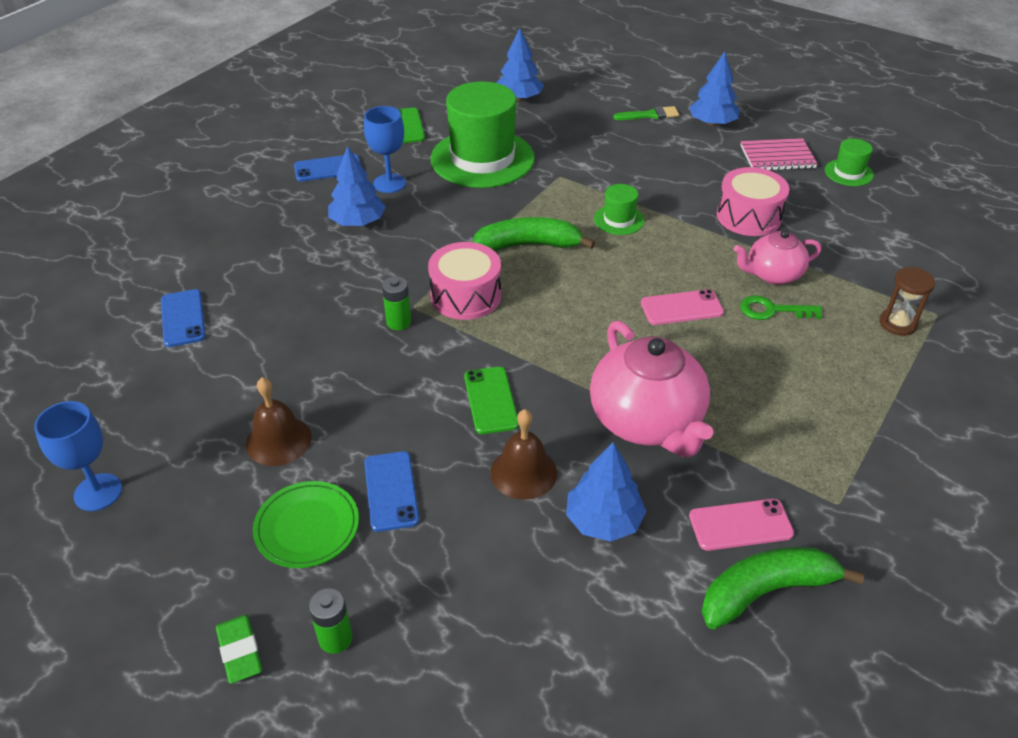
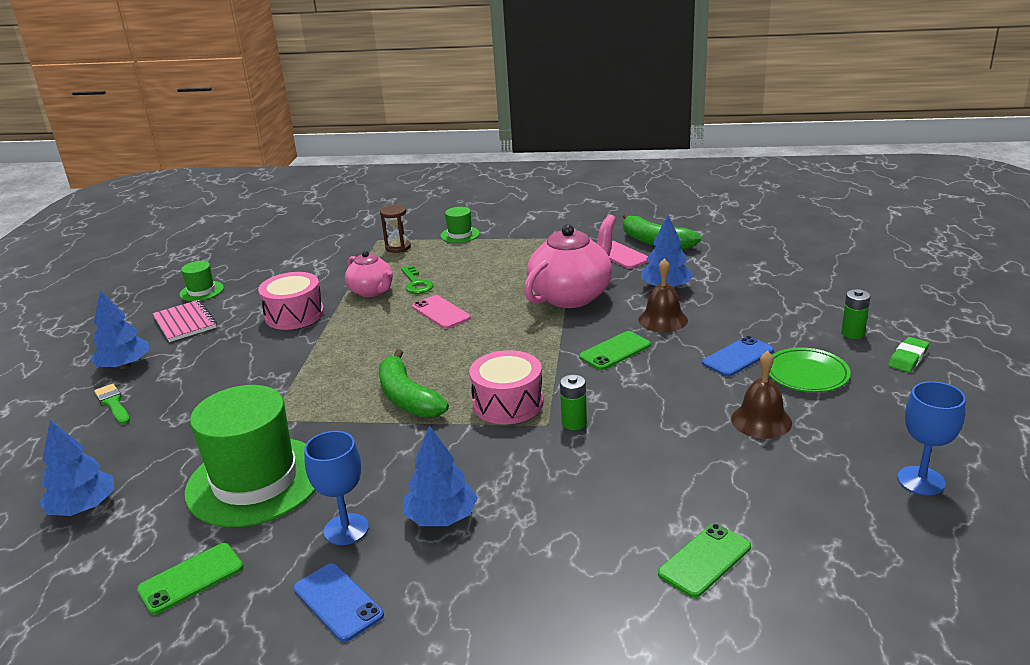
camera: 115 degrees left, 15 degrees down
(183, 318) = (705, 560): blue phone -> green phone
(619, 220) = (335, 367): green hat -> green hat (460, 235)

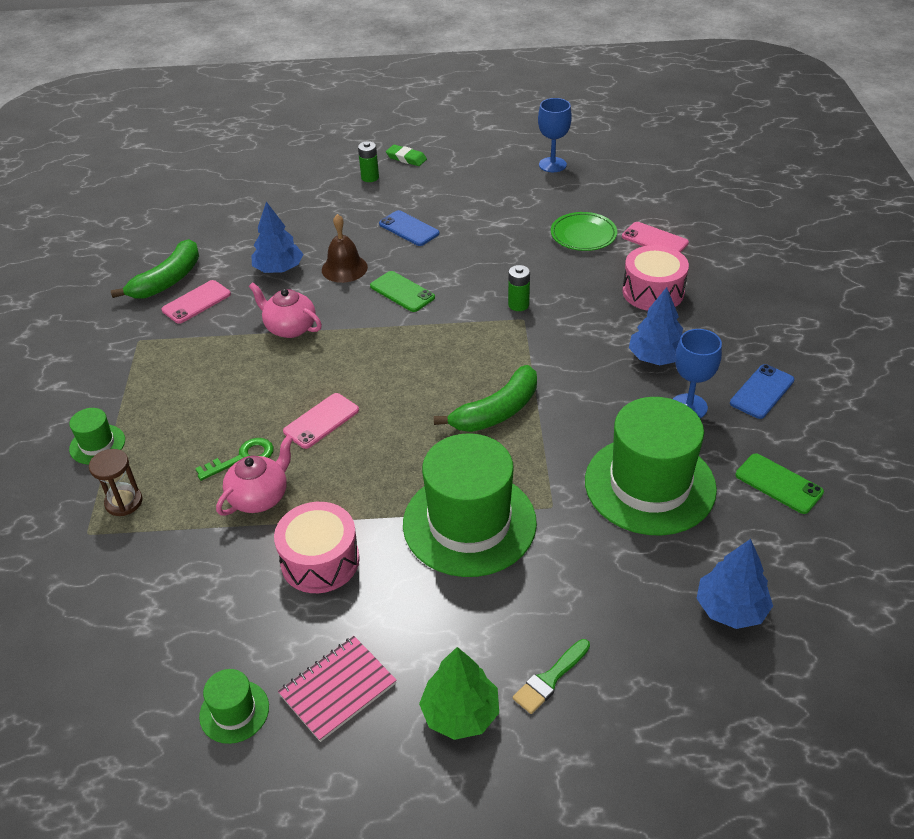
camera: 100 degrees left, 15 degrees up
(124, 365) = (460, 713): blue tree -> green tree
(283, 376) = (469, 523): none -> green hat
(508, 403) = (496, 345): pink drum -> pink drum (653, 292)
(571, 296) = (290, 328): pink teapot -> pink teapot, size x0.59
(705, 560) = (654, 240): green phone -> pink phone
(761, 420) = (498, 219): brown bell -> none
(806, 374) = (432, 199): green plate -> green plate (583, 235)

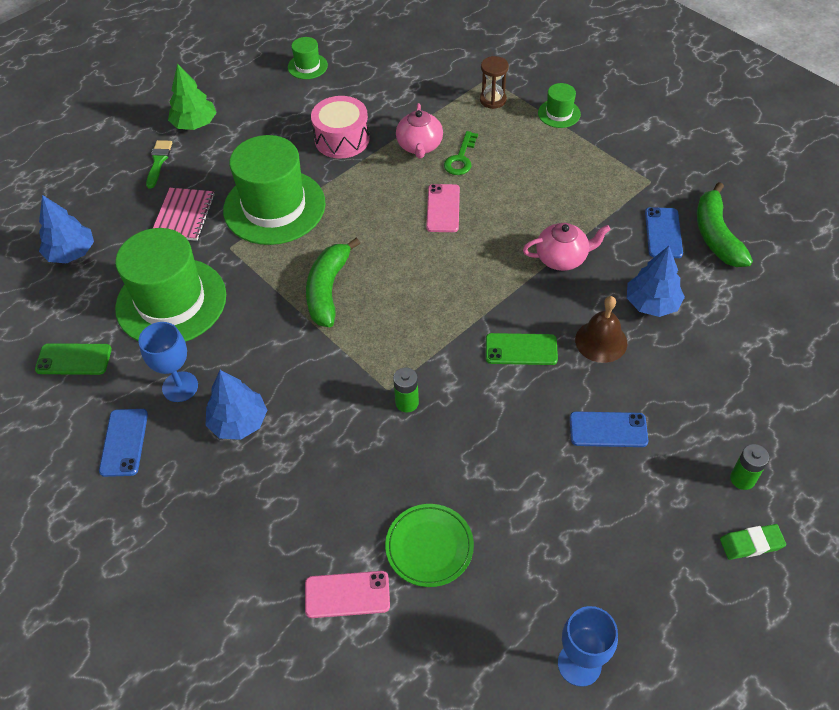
camera: 140 degrees right, 10 degrees up
(196, 302) = (663, 233): pink phone -> blue phone
(338, 689) = (267, 99): pink notebook -> pink notebook (184, 216)
(653, 292) = (294, 506): pink drum -> none

